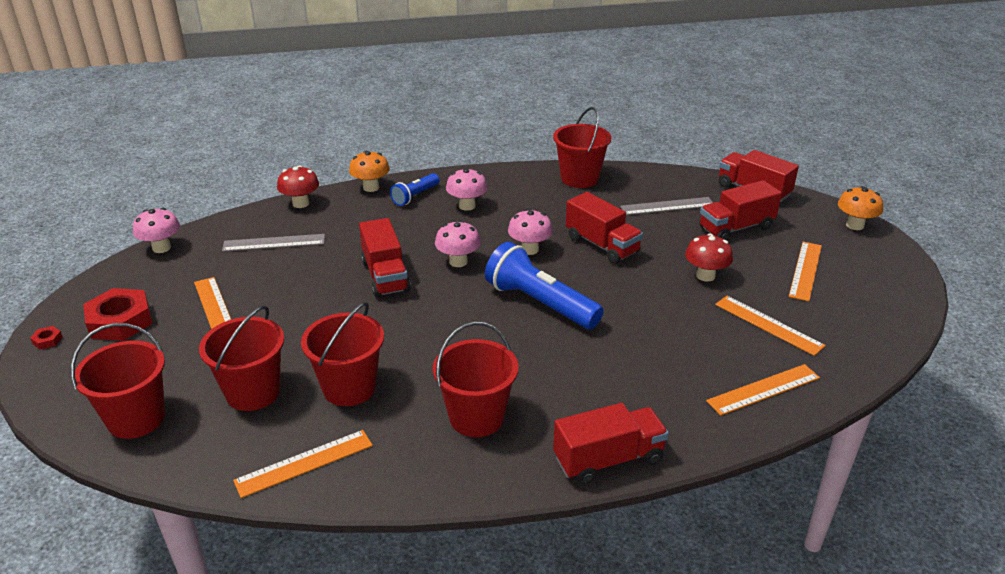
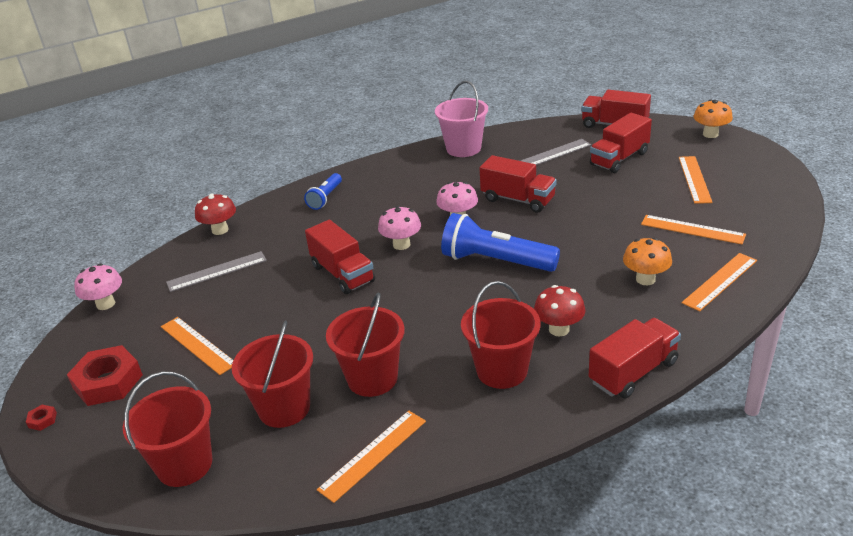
camera: 15 degrees left, 0 degrees up
(371, 187) = (279, 200): orange mushroom -> orange mushroom (645, 279)
(467, 206) = (378, 195): pink mushroom -> none
(579, 178) = (463, 148): red bucket -> pink bucket
(705, 276) = (619, 203): red mushroom -> red mushroom (559, 329)

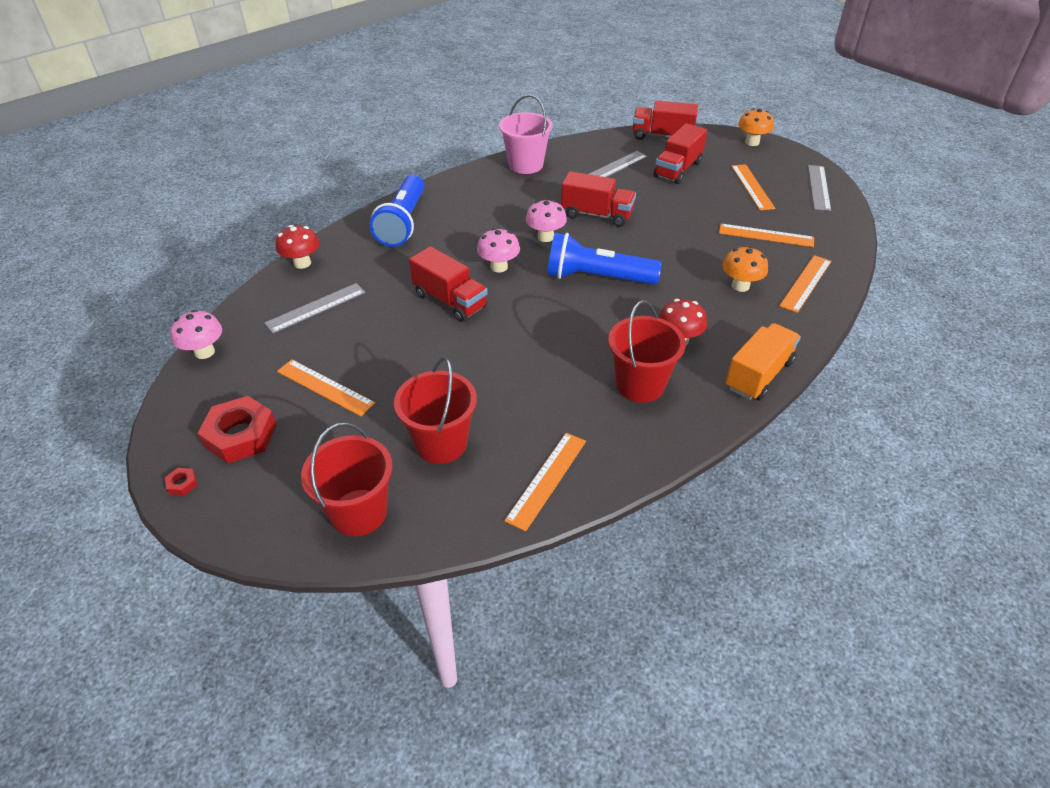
camera: 15 degrees left, 10 degrees up
(325, 198) = (403, 223): blue flashlight -> blue flashlight, size x1.82
(372, 378) = (519, 404): red bucket -> none
(633, 372) = (758, 375): red truck -> orange truck
(770, 183) = (819, 187): none -> grey ruler

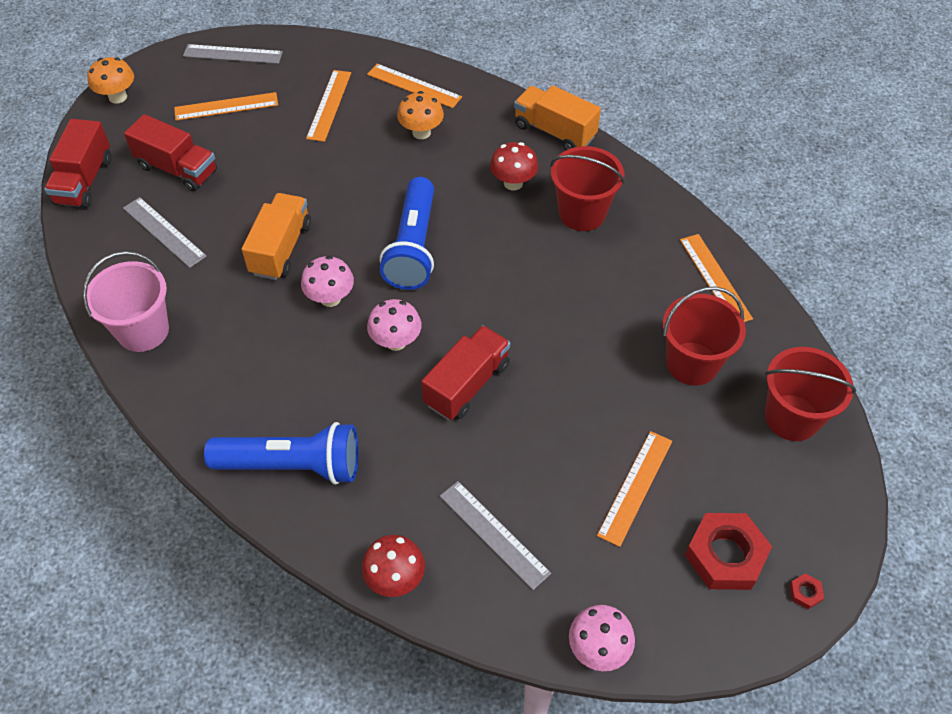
camera: 95 degrees left, 10 degrees up
(546, 479) = (715, 278): orange ruler -> orange ruler turned 45 degrees clockwise
(597, 215) = (281, 249): red truck -> orange truck

